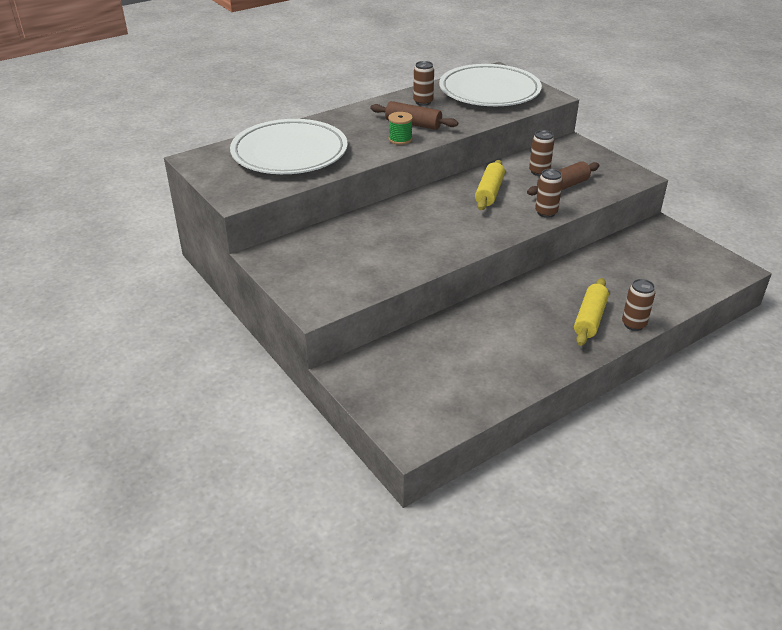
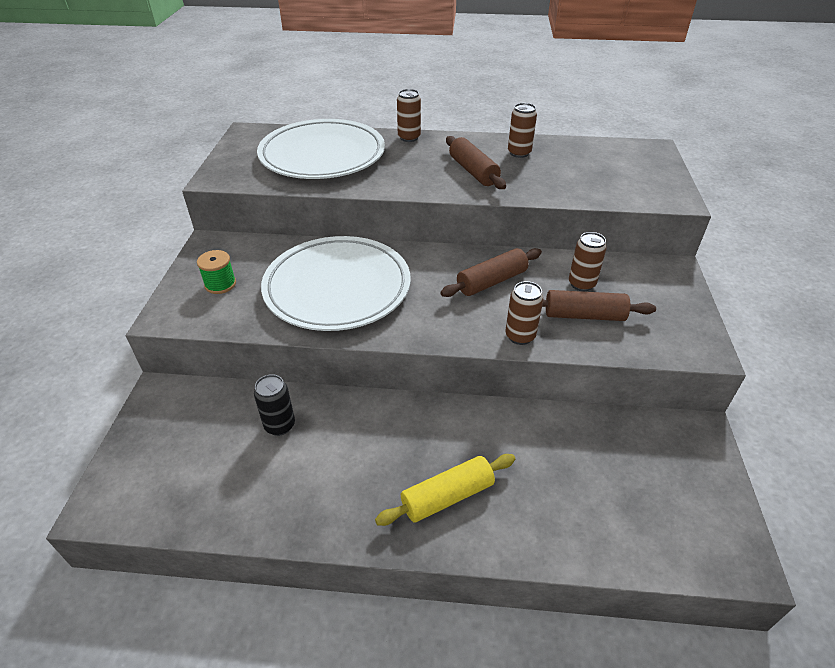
camera: 40 degrees right, 5 degrees up
(400, 139) = (436, 181): green spool -> green spool (220, 284)
(452, 342) = (280, 425): none -> black can
(489, 91) = (609, 167): white plate -> white plate (337, 288)
(489, 192) = (491, 281): yellow rolling pin -> brown rolling pin
(633, 324) = (489, 541): brown can -> brown can (409, 138)

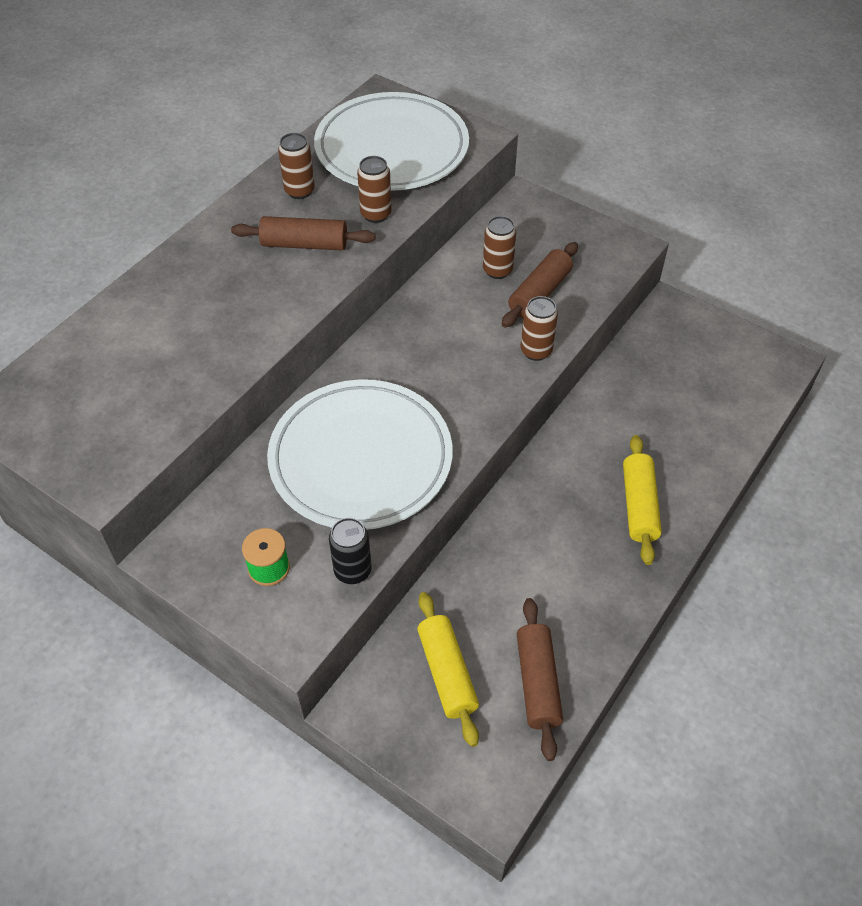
camera: 60 degrees left, 10 degrees up
(208, 431) = (447, 673): none -> yellow rolling pin
(280, 425) = (479, 604): black can -> black can (352, 571)
(322, 155) = (142, 357): white plate -> white plate (392, 149)
(409, 138) = (176, 261): brown can -> brown can (376, 214)
(491, 281) = (445, 331): brown rolling pin -> brown rolling pin (537, 682)

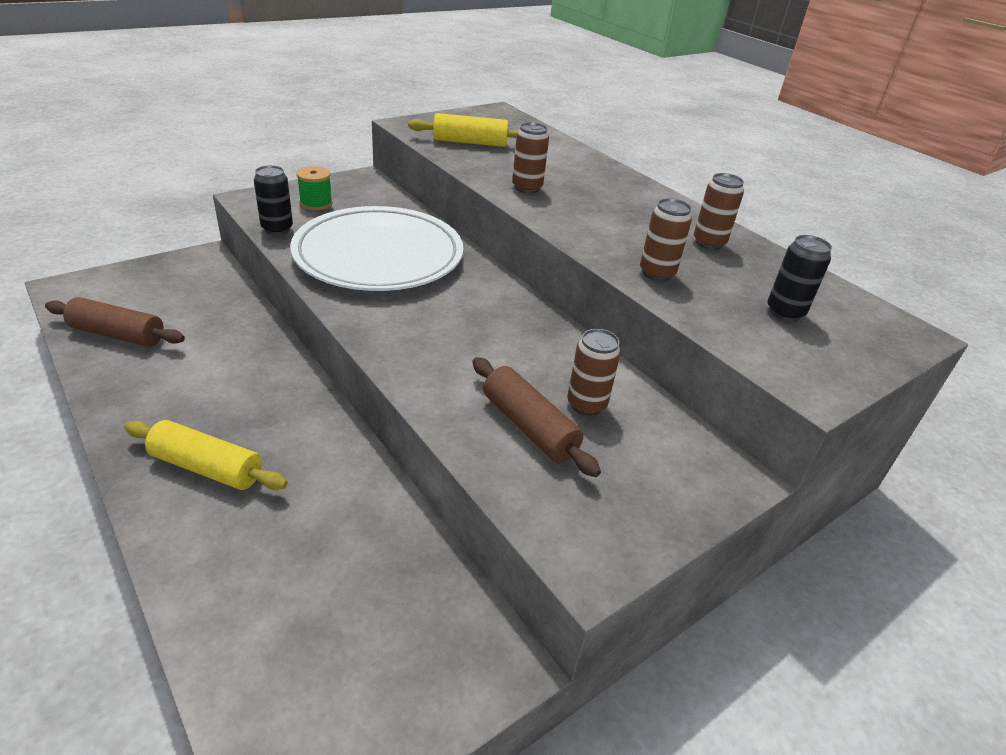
camera: 105 degrees right, 15 degrees down
(304, 244) = (621, 228): brown rolling pin -> none
(392, 149) = (785, 312): white plate -> black can
(447, 673) = (181, 297): yellow rolling pin -> yellow rolling pin (470, 142)
(536, 351) = (433, 391): brown can -> brown can (527, 188)

